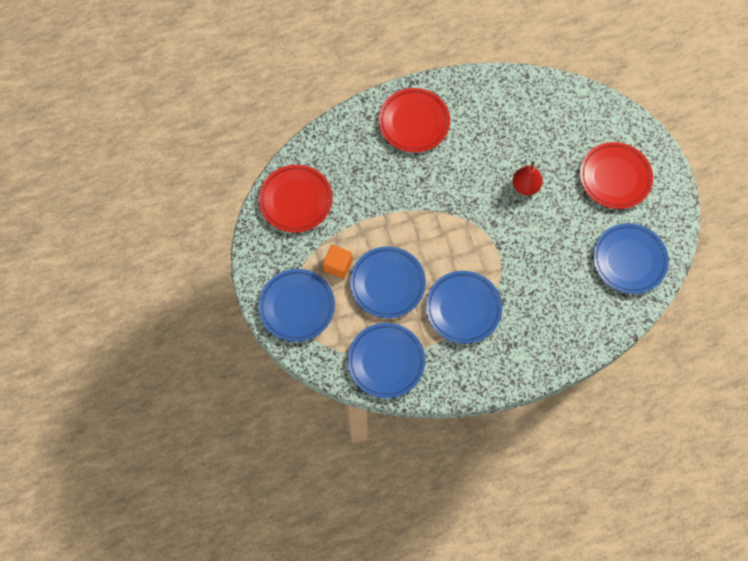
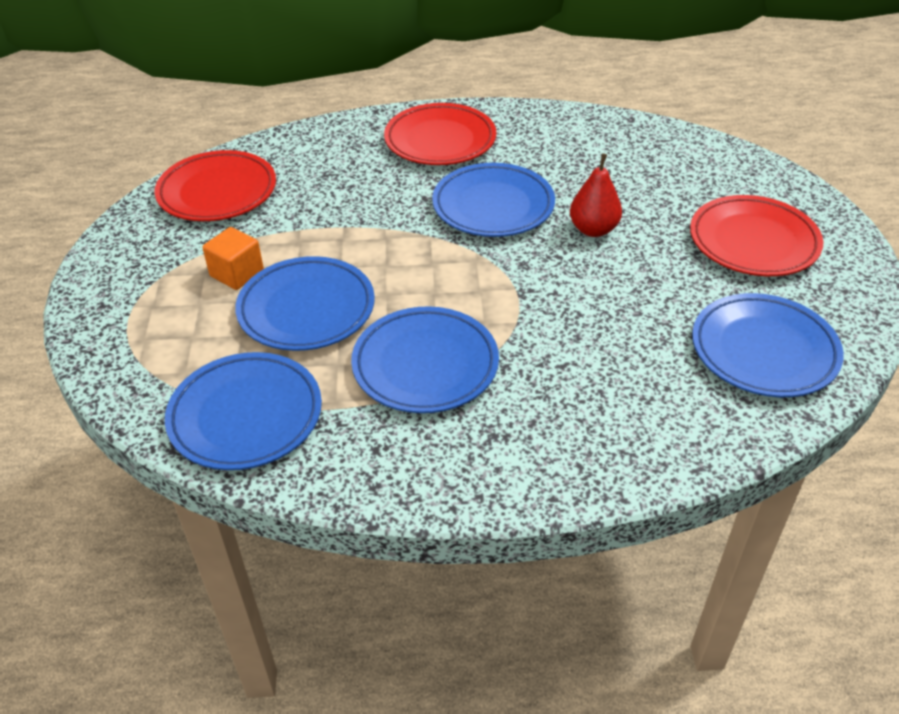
camera: 15 degrees right, 25 degrees down
(297, 306) = (137, 312): blue plate -> blue plate (493, 206)

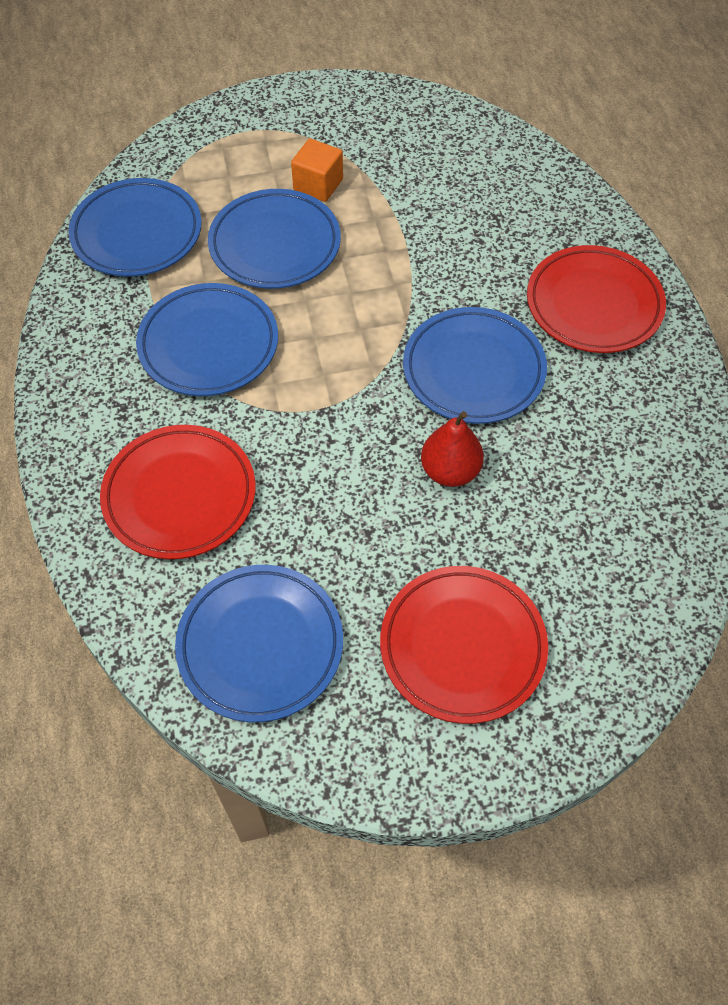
camera: 80 degrees right, 15 degrees up
(217, 192) = (442, 141): red plate -> red plate (180, 496)

